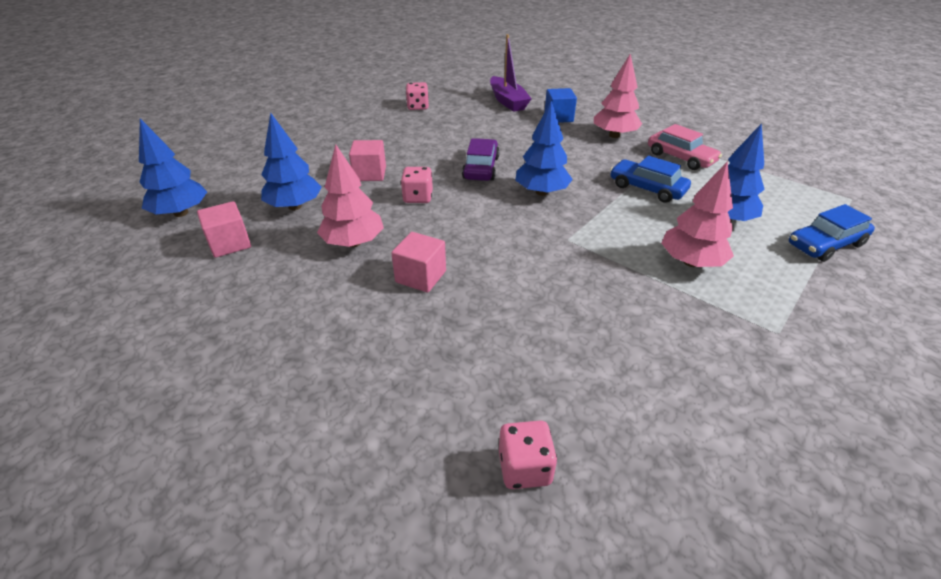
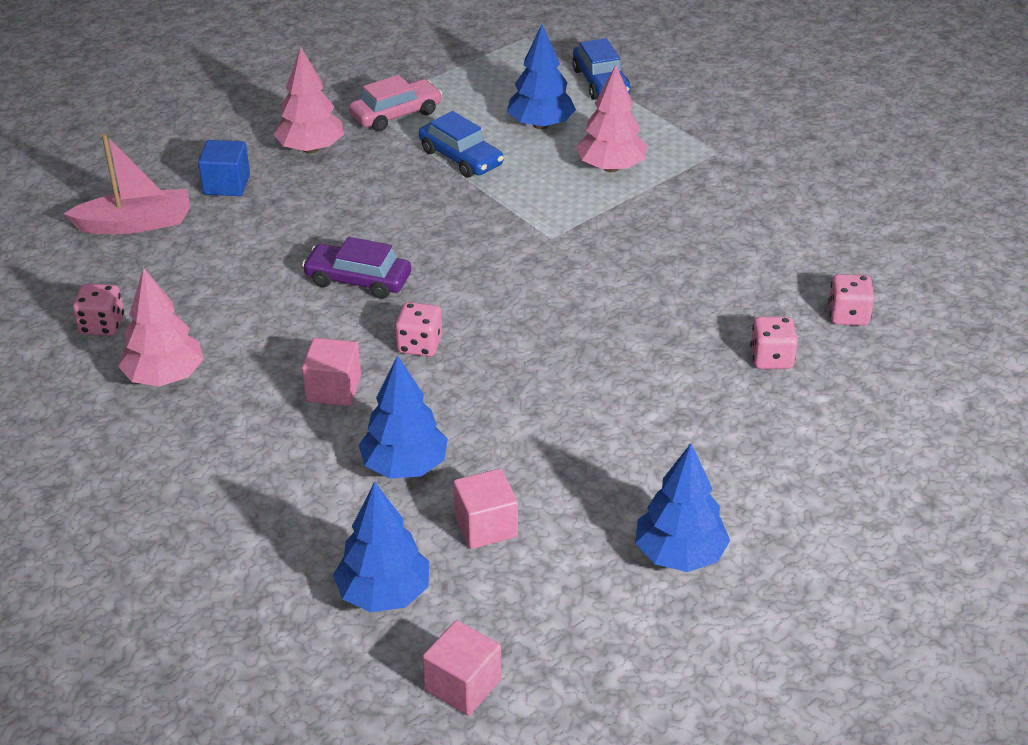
camera: 80 degrees left, 0 degrees up
(353, 243) = (514, 407): pink tree -> pink tree (165, 377)
(420, 276) = (596, 354): pink cube -> pink cube (463, 685)
(431, 395) = (771, 358): none -> pink dice
(507, 101) = (135, 224): purple boat -> pink boat
(541, 192) = (442, 238): blue tree -> blue tree (680, 555)
(647, 188) = (461, 158): blue car -> blue car turned 90 degrees counterclockwise

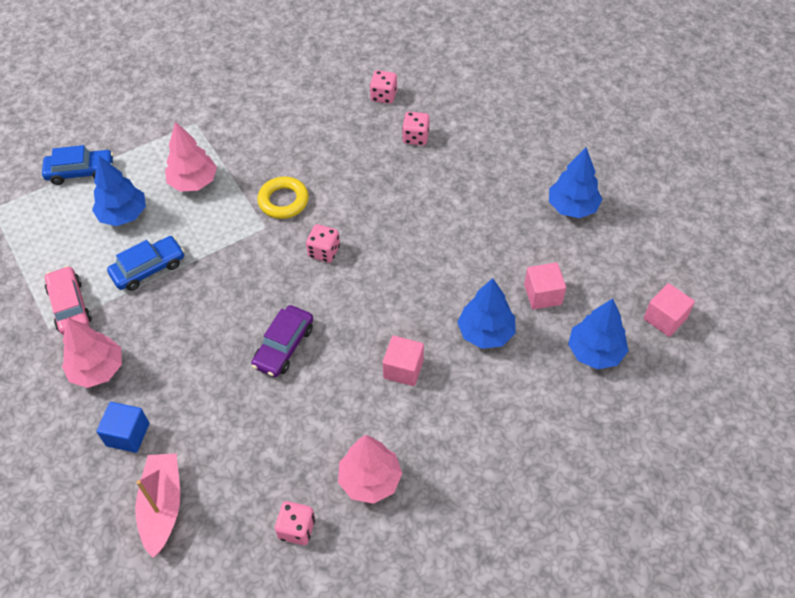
camera: 80 degrees left, 15 degrees up
(419, 345) = (366, 314): pink dice -> pink dice (324, 251)
(600, 246) = (283, 201): none -> yellow ring

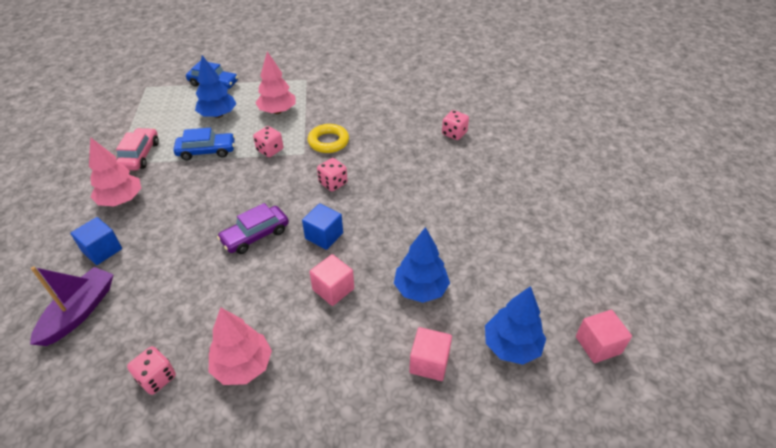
camera: 25 degrees right, 10 degrees down
(162, 507) = (79, 312): pink boat -> purple boat
(356, 316) = (324, 236): none -> blue cube
(383, 96) = (447, 102): pink dice -> pink dice (270, 150)
(543, 294) = (490, 279): pink cube -> pink cube (429, 362)
(572, 207) = (556, 222): blue tree -> none

